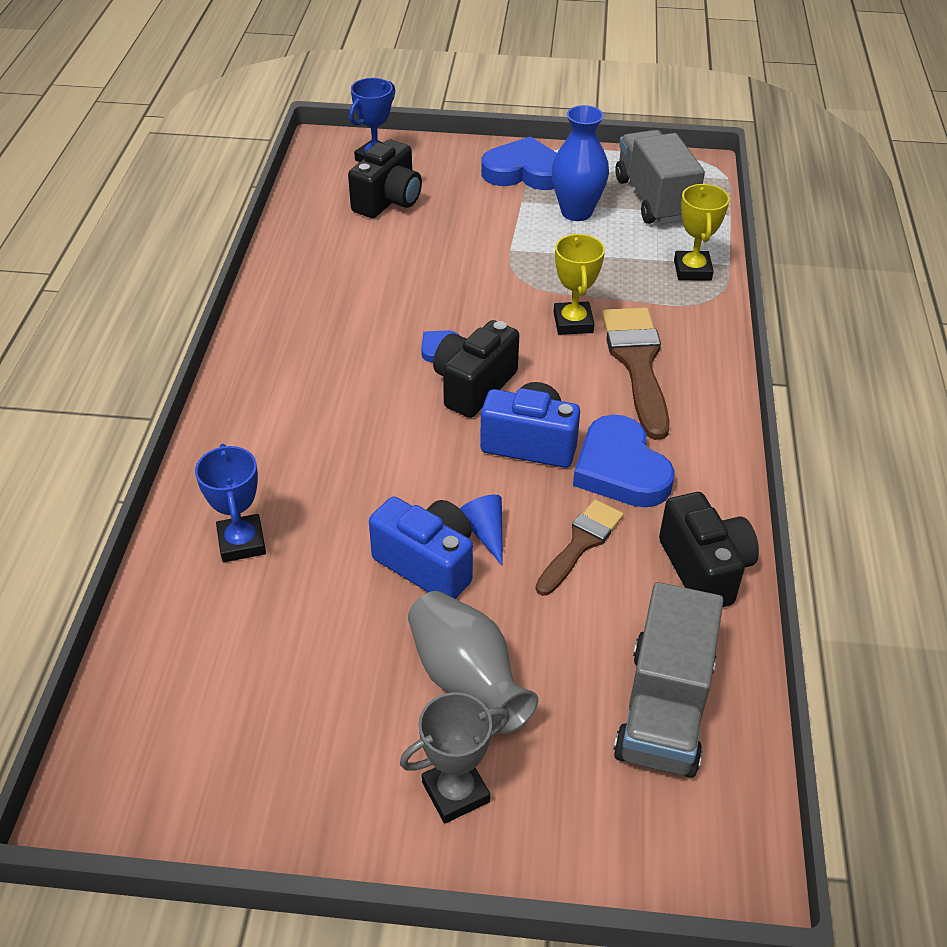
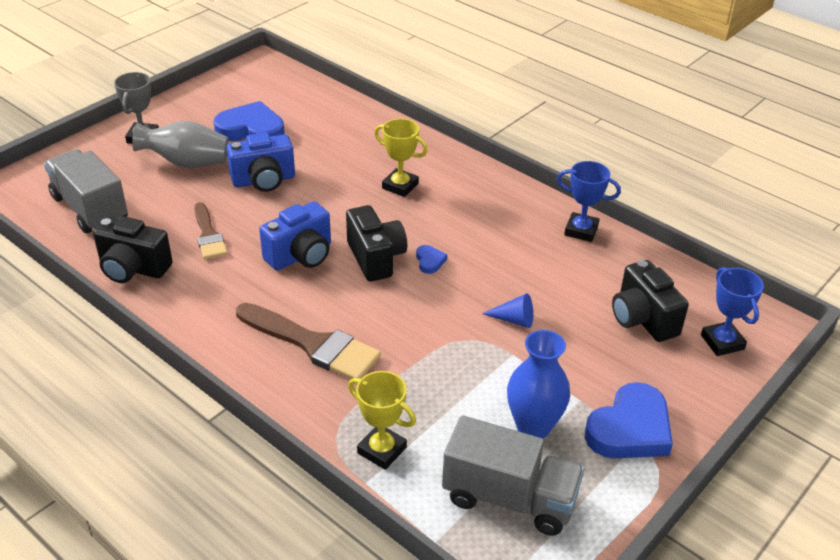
camera: 125 degrees right, 5 degrees down
(242, 542) = (349, 134): blue trophy -> blue trophy (581, 230)
(485, 532) = (259, 207): blue cone -> blue cone (514, 320)
(573, 322) = (389, 338): yellow trophy -> yellow trophy (400, 186)
(620, 469) = (237, 280): blue heart -> blue heart (251, 129)

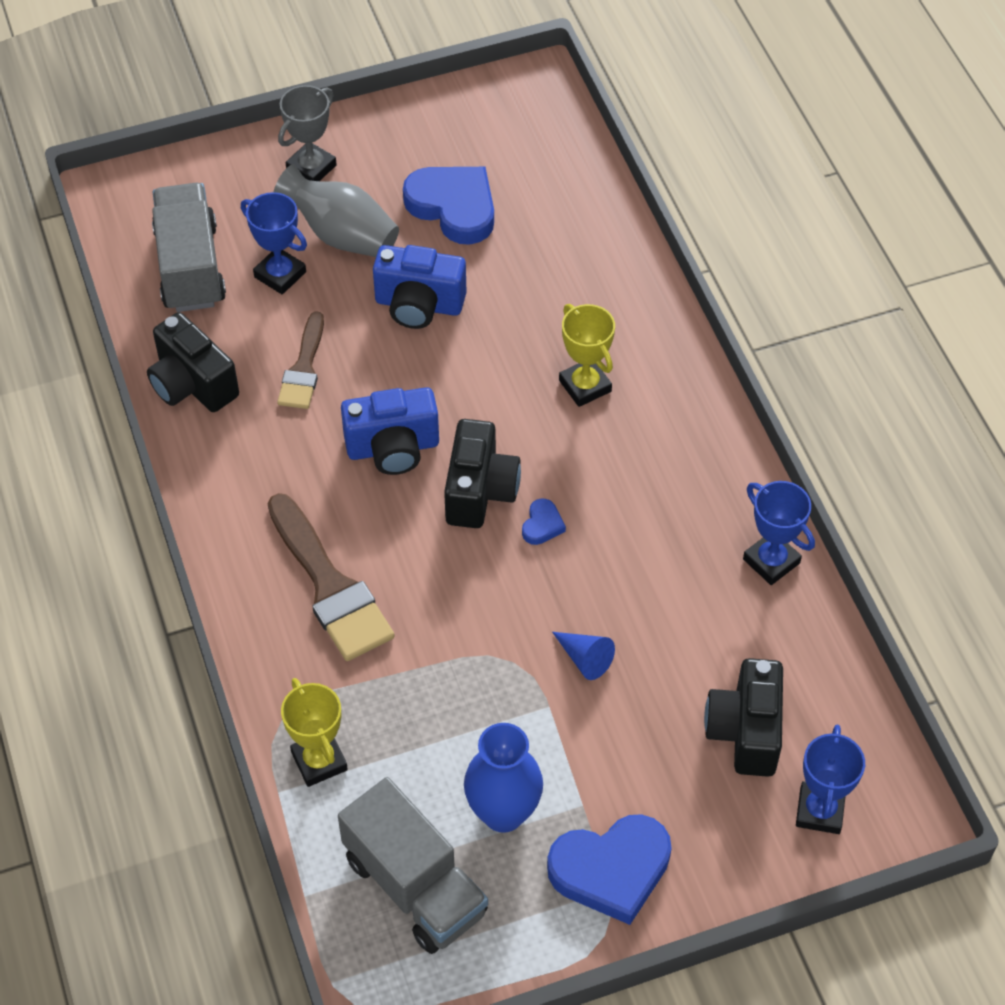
camera: 30 degrees right, 15 degrees up
(158, 194) = (280, 274): none -> blue trophy

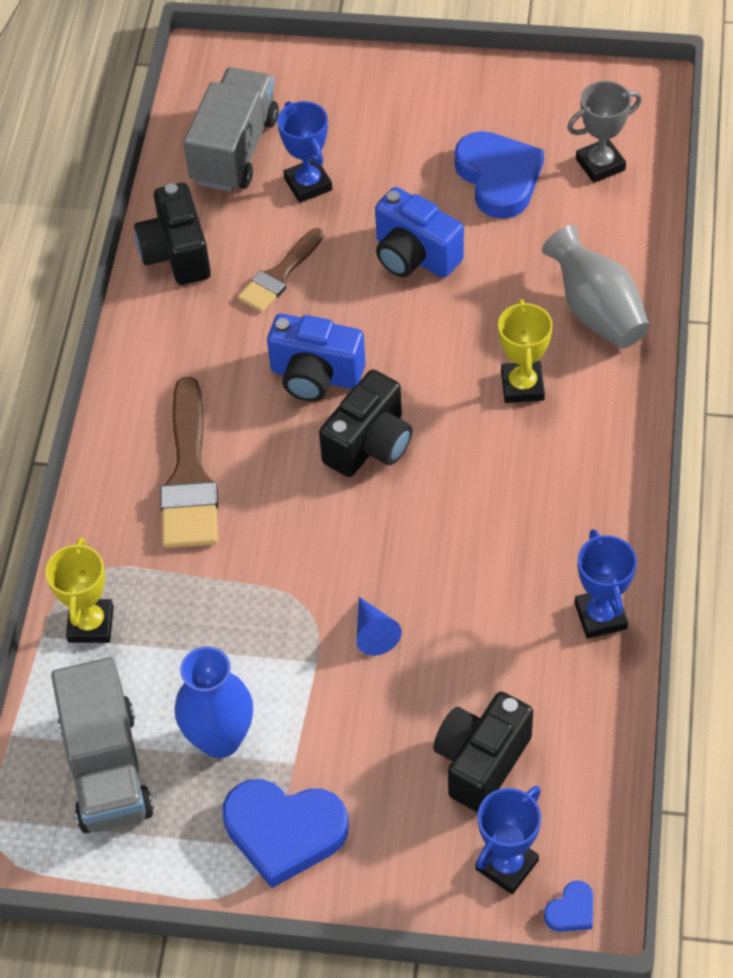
camera: 30 degrees right, 0 degrees up
(311, 168) = (392, 98): grey trophy -> grey trophy (600, 164)
(341, 235) = (383, 168): grey vase -> grey vase (596, 311)
(542, 525) = (407, 497): blue heart -> blue heart (571, 910)

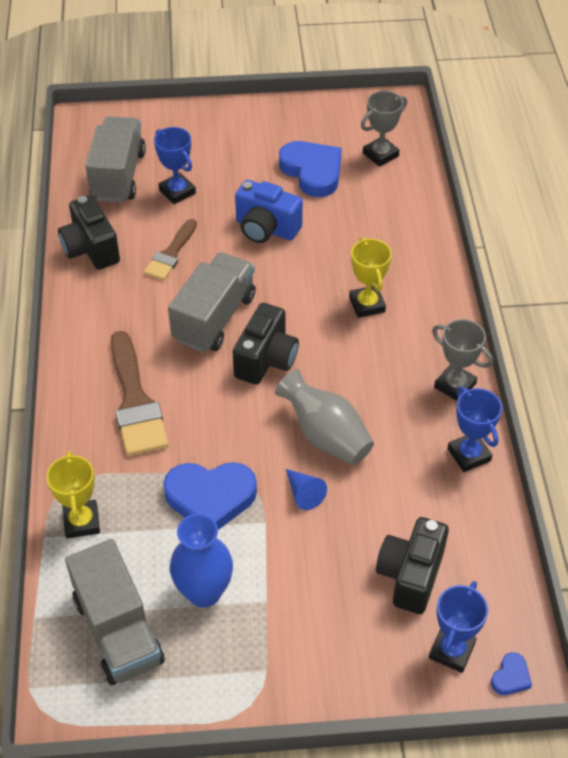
camera: 15 degrees left, 5 degrees down
(284, 832) = (272, 656): blue heart -> blue heart (210, 498)
(315, 376) = (214, 318): blue camera -> grey truck
(596, 311) = (405, 248): grey vase -> grey vase (326, 436)
(609, 518) = (455, 385): none -> grey trophy

